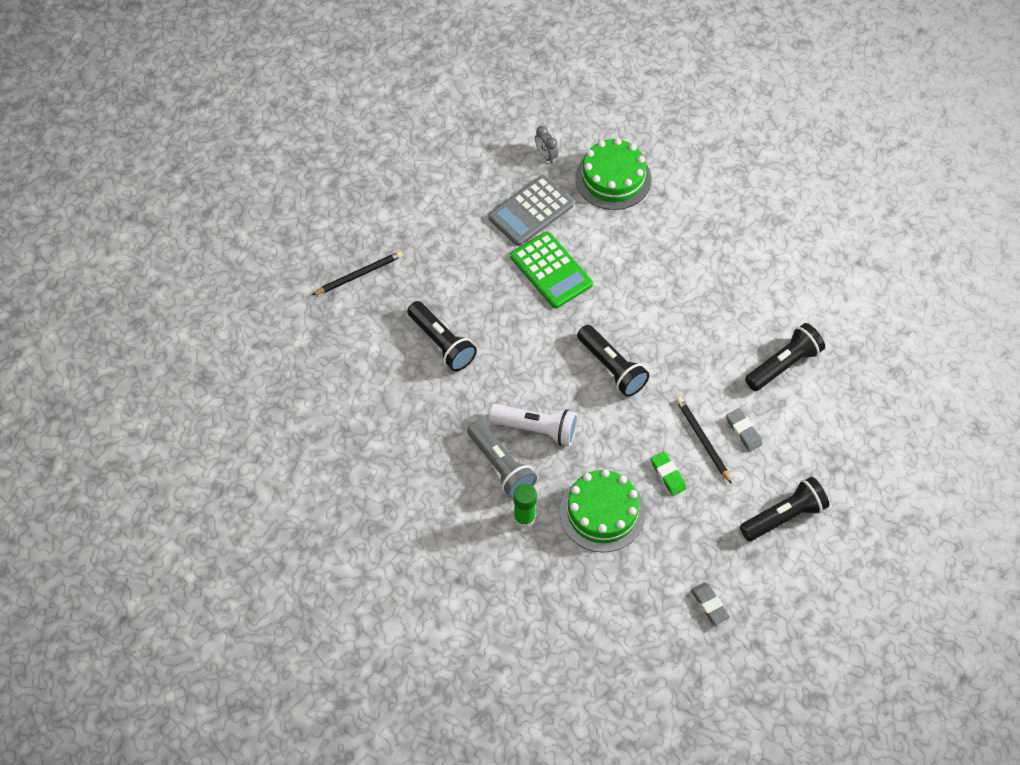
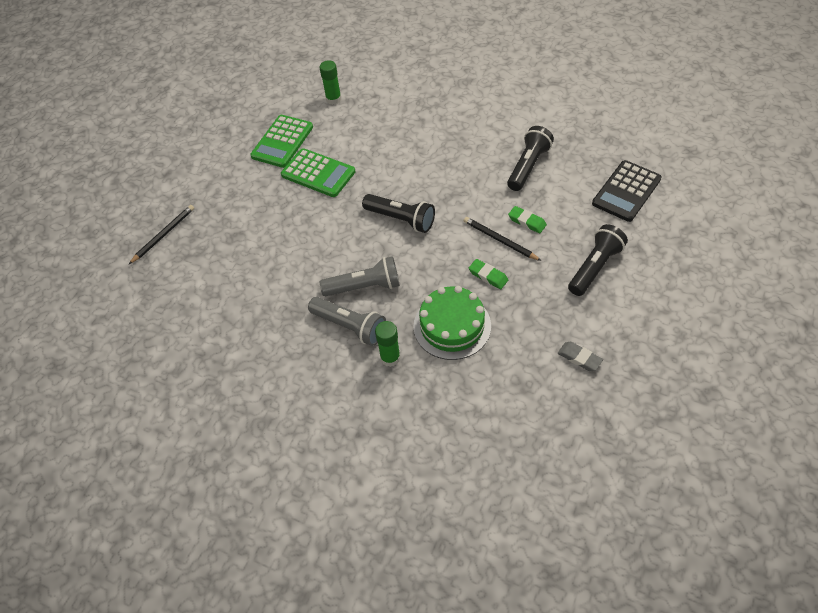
camera: 20 degrees left, 5 degrees down
(442, 343) = (255, 256): black flashlight -> none
(531, 211) = (282, 142): grey calculator -> green calculator
(536, 429) = (364, 286): white flashlight -> grey flashlight
(546, 156) = (276, 103): grey clock -> none
(613, 178) = (333, 99): green cake -> green glue stick
(743, 431) = (527, 222): grey eraser -> green eraser
(873, 445) = (626, 191): none -> black calculator

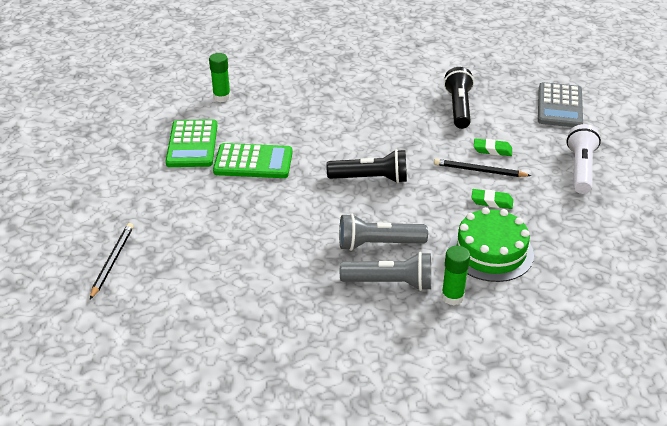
camera: 30 degrees left, 15 degrees down
(364, 286) = (378, 244): grey flashlight -> grey flashlight turned 150 degrees counterclockwise
(579, 358) = (625, 242): grey eraser -> none
(594, 267) = (580, 169): black flashlight -> white flashlight
(626, 191) = (560, 106): black calculator -> grey calculator

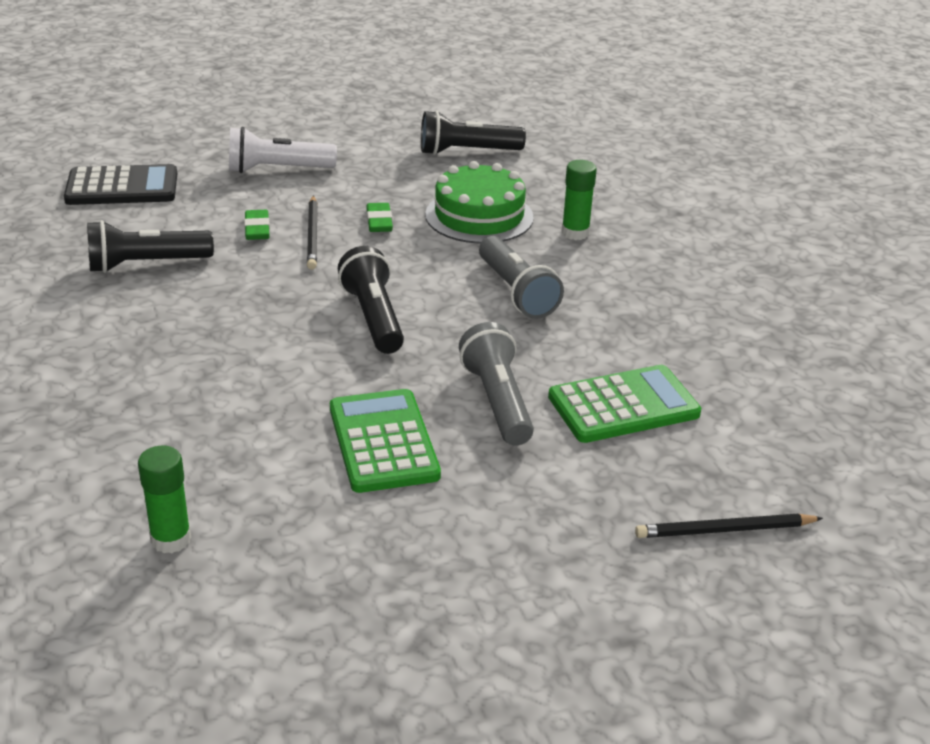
camera: 110 degrees left, 5 degrees down
(192, 144) = (360, 533): green calculator -> green calculator (623, 405)
(390, 282) = (582, 275): grey flashlight -> grey flashlight (497, 401)
(560, 106) = (122, 187): grey calculator -> black calculator
(606, 270) = (467, 152): none -> black flashlight

